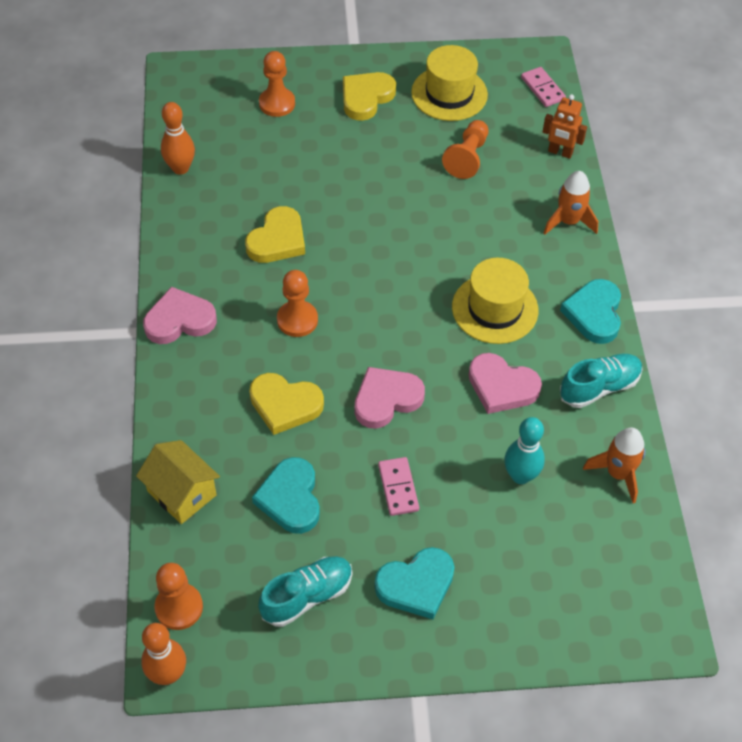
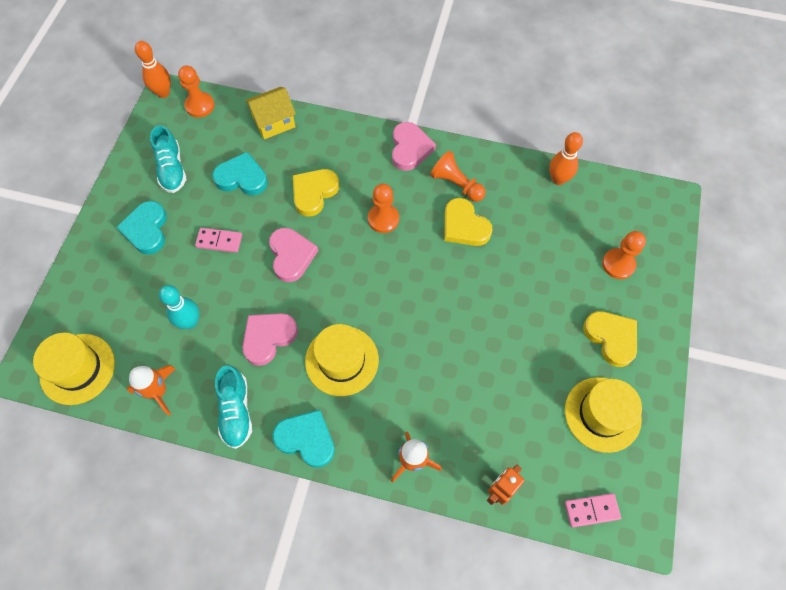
camera: 110 degrees right, 10 degrees up
(467, 157) = (515, 400): orange pawn -> orange pawn (456, 184)
(637, 576) = (77, 369): none -> yellow hat

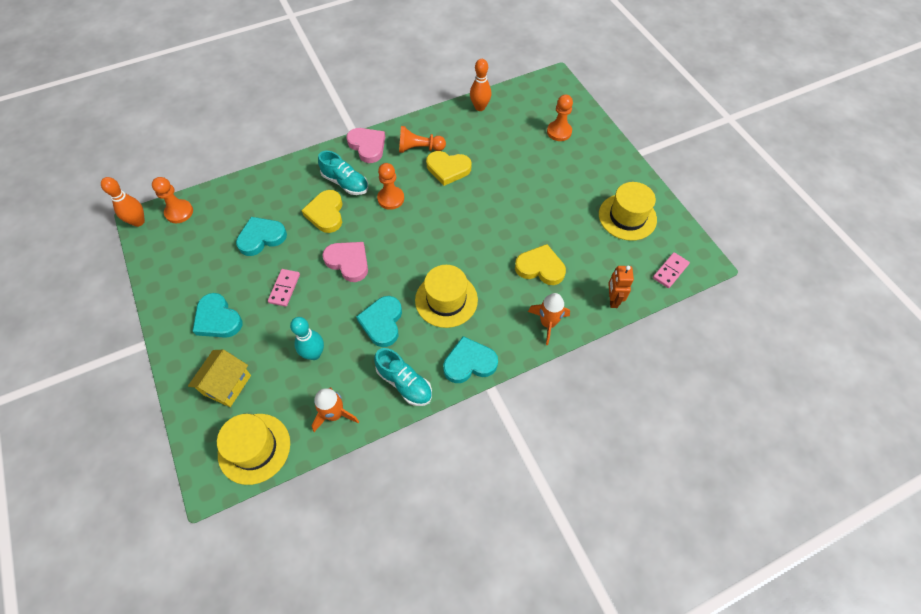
camera: 40 degrees left, 5 degrees down
(172, 169) = (198, 267): turquoise shoe -> turquoise shoe (345, 183)
(219, 241) = (284, 288): pink domino -> pink domino turned 45 degrees counterclockwise
(268, 338) = (382, 322): pink heart -> turquoise heart
(274, 122) = (251, 188): yellow house -> yellow house (227, 385)
(611, 338) = (593, 173): yellow heart -> yellow heart (540, 267)

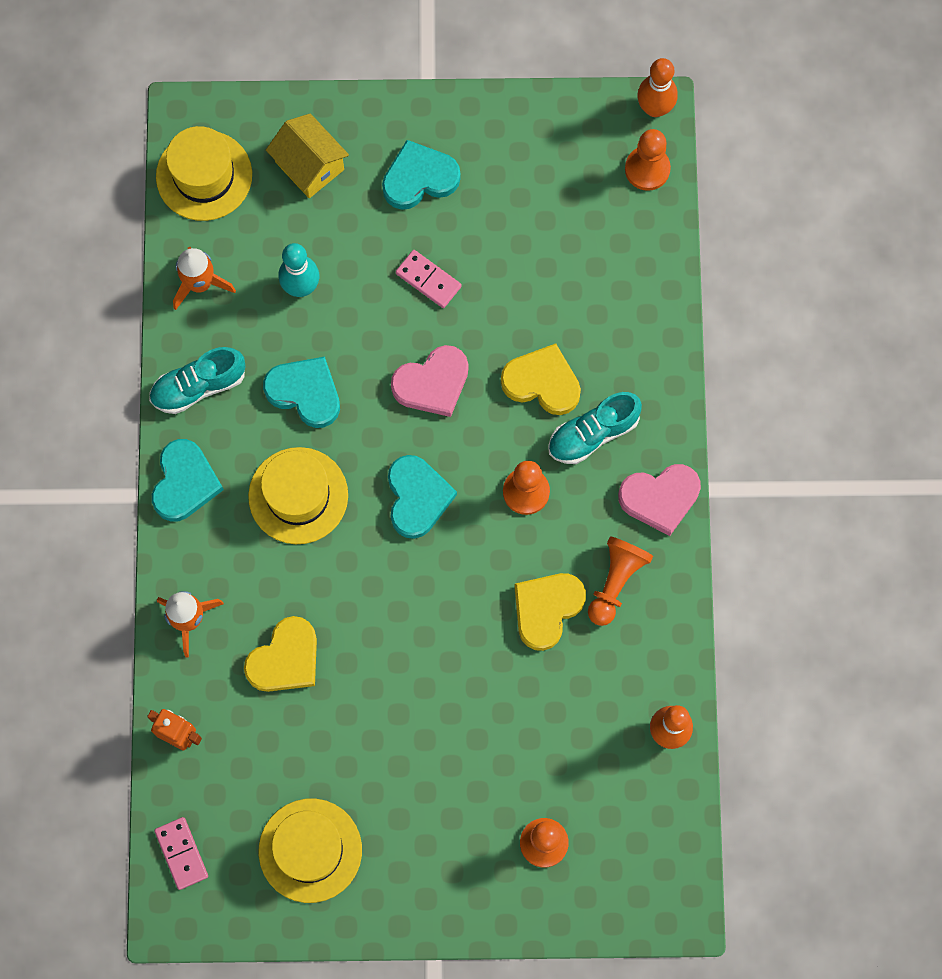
camera: 115 degrees right, 15 degrees up
(261, 238) = (539, 274): turquoise heart -> turquoise heart (417, 497)

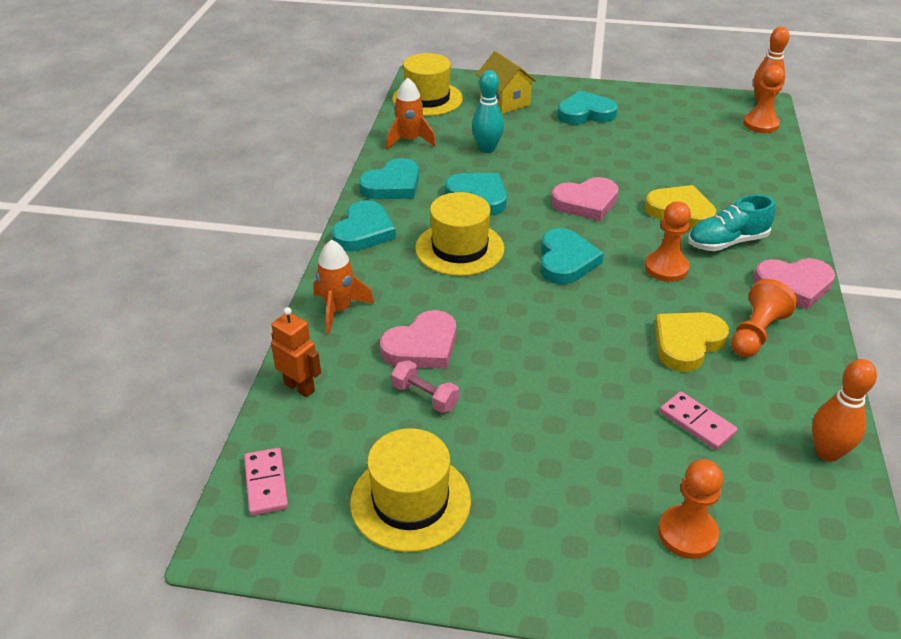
camera: 10 degrees right, 35 degrees down
(198, 386) = (392, 185): turquoise shoe -> turquoise heart
(285, 659) = (422, 346): yellow heart -> pink heart
(300, 726) = (425, 396): none -> pink dumbbell
(428, 280) = (587, 155): pink domino -> pink domino (697, 423)

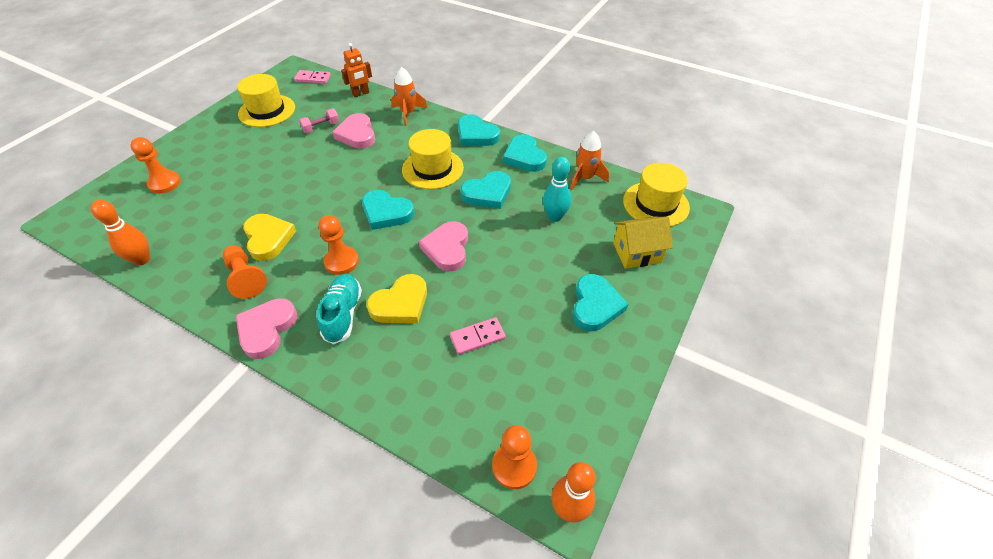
camera: 110 degrees right, 10 degrees up
(697, 423) = (213, 215): pink domino -> pink domino (477, 337)

